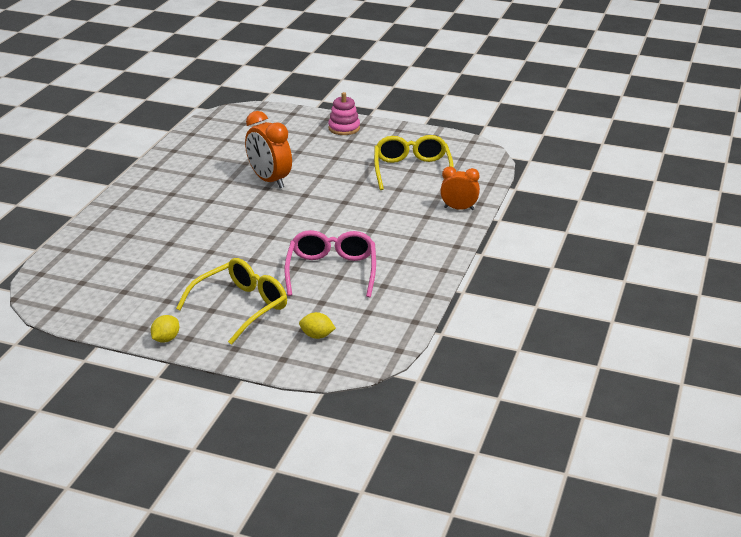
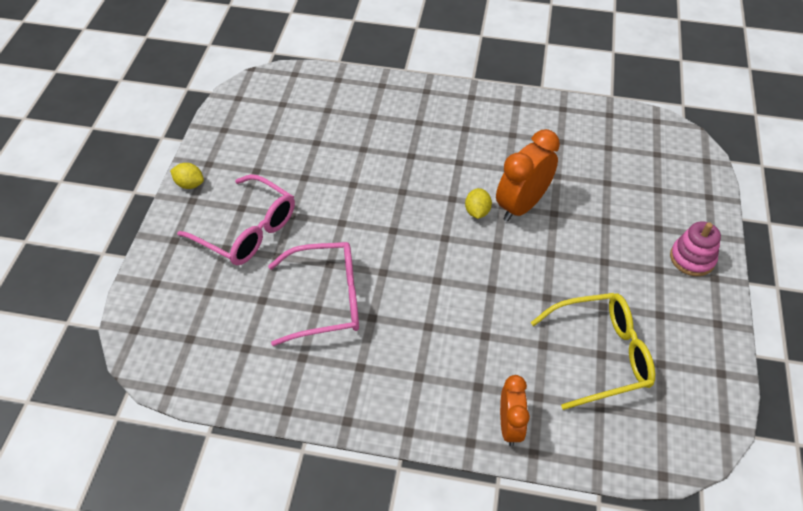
camera: 80 degrees right, 20 degrees up
(241, 307) = (248, 231): yellow glasses -> pink glasses
(317, 336) = (196, 306): yellow lemon -> yellow lemon (477, 212)

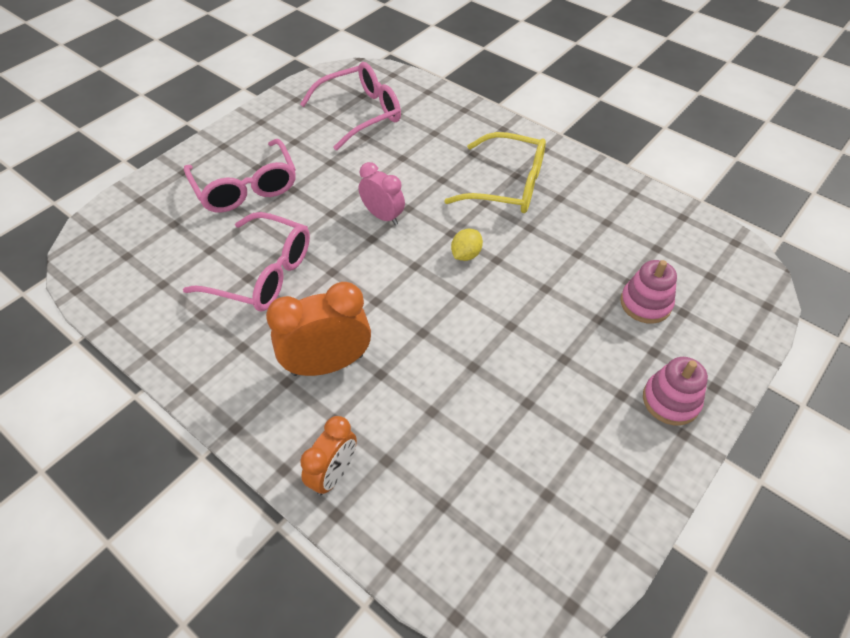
camera: 30 degrees right, 0 degrees up
(189, 184) = (232, 132): yellow lemon -> none
(295, 121) = (361, 113): none -> pink glasses
(387, 207) = (383, 216): none -> pink clock
(521, 205) = (516, 267): orange clock -> orange clock (327, 364)
(601, 355) = (486, 452): yellow glasses -> yellow glasses (508, 185)
(629, 194) = (645, 303): none -> pink stacking toy

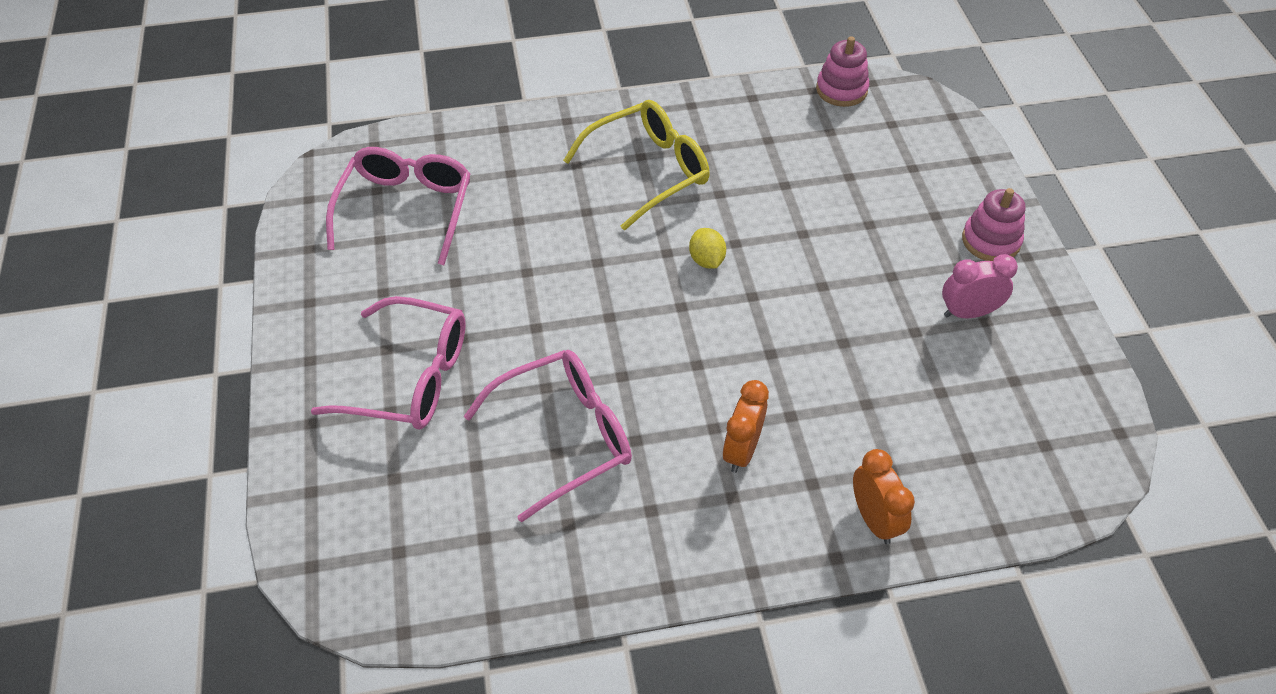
camera: 50 degrees left, 0 degrees up
(327, 364) = (741, 450): orange clock -> orange clock, size x0.64
(383, 216) = (587, 288): pink clock -> pink clock (968, 313)
(645, 303) = (882, 183): pink stacking toy -> pink stacking toy (841, 90)

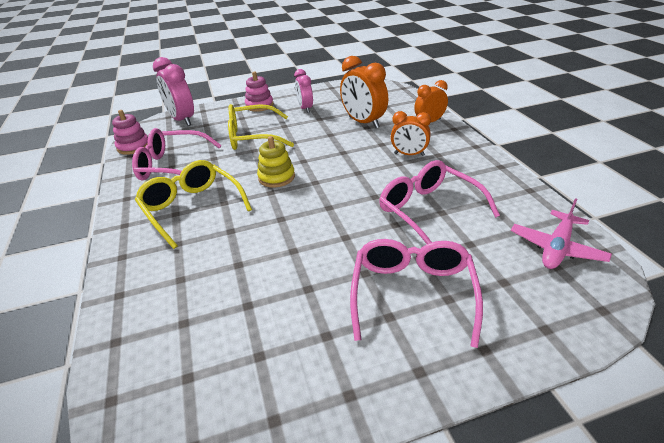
camera: 95 degrees left, 15 degrees down
(406, 209) = (218, 343): pink glasses -> pink glasses (172, 166)
(431, 570) = (557, 248): none -> pink plane
(706, 260) = (276, 177): yellow lemon -> yellow stacking toy
(852, 231) = (252, 137): none -> yellow glasses
(888, 402) = (363, 122): none -> orange clock
(935, 135) = (182, 120): none -> pink clock

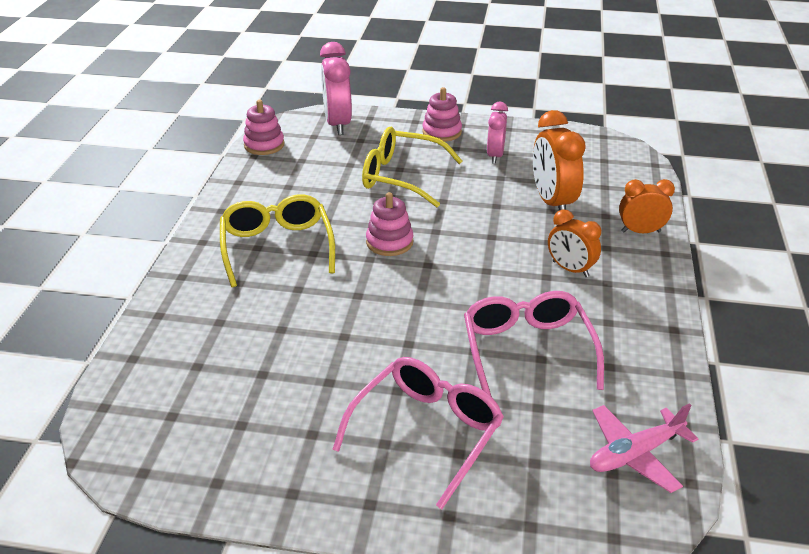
camera: 25 degrees right, 0 degrees up
(172, 166) = (289, 186): pink glasses -> none
(276, 177) = (389, 242): yellow stacking toy -> pink stacking toy

